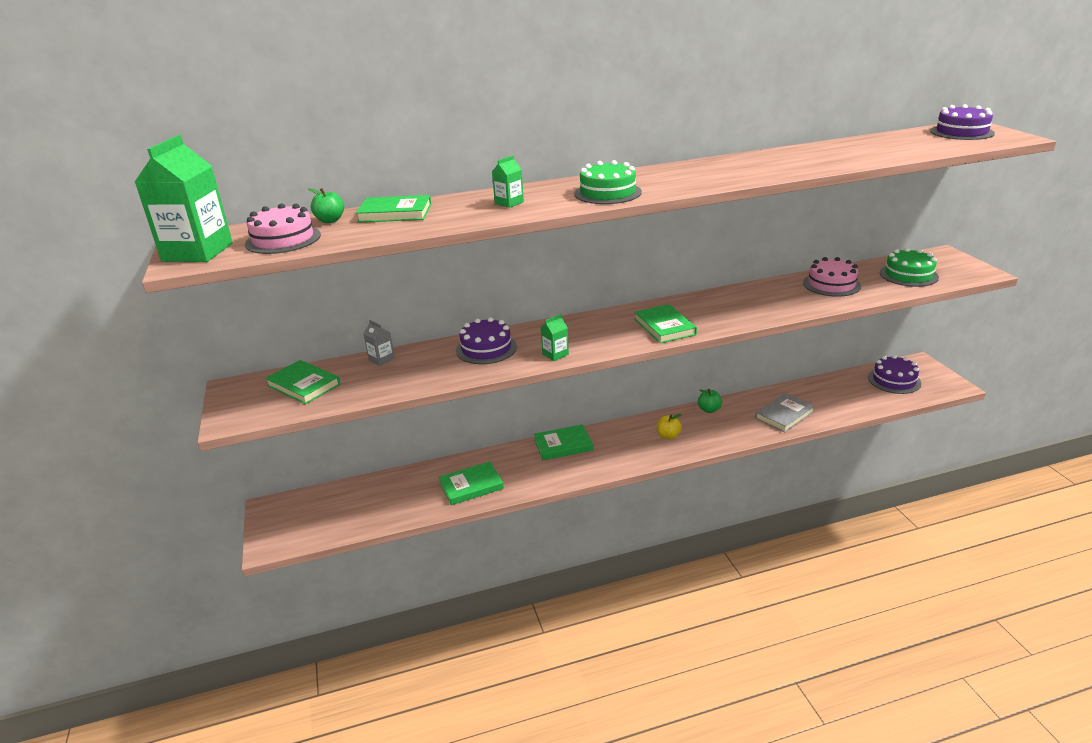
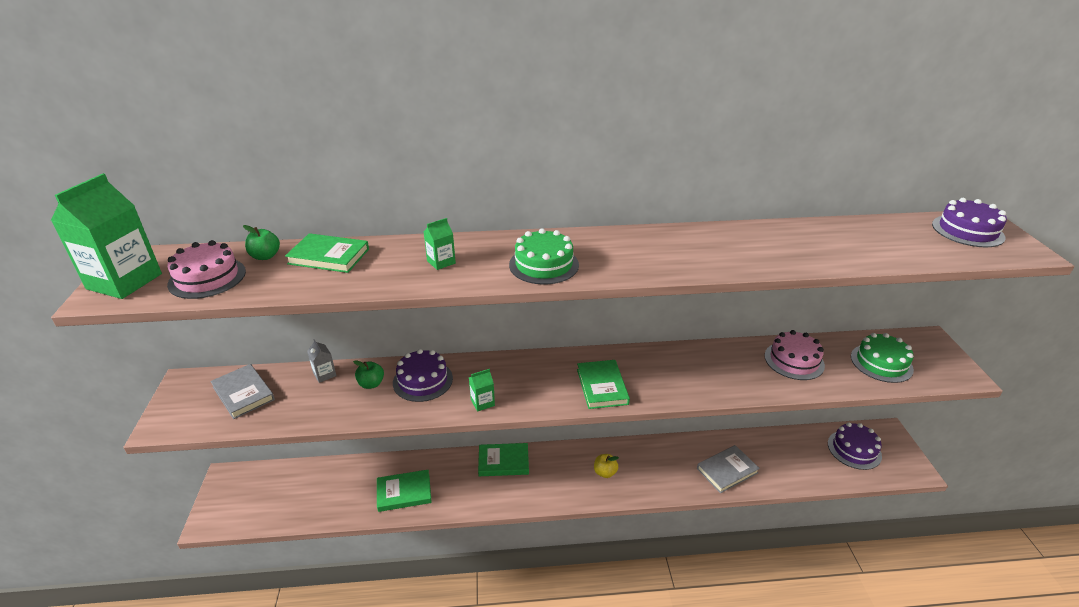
camera: 10 degrees right, 5 degrees up
(303, 385) = (243, 393): green book -> grey book
(709, 409) = (655, 448): green apple -> green apple (371, 384)

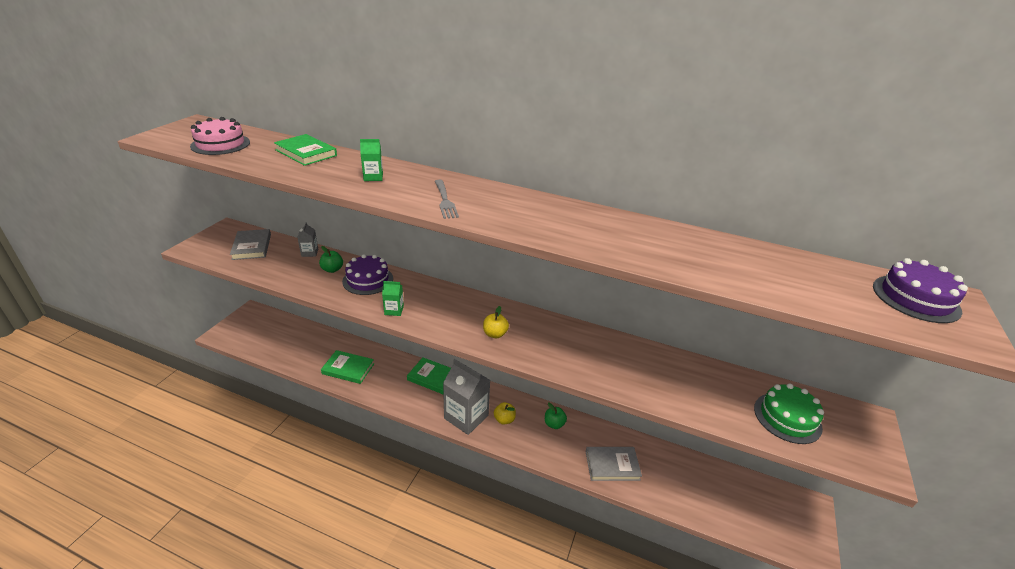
camera: 25 degrees right, 0 degrees up
(124, 281) = (176, 133): green carton -> none
(265, 256) = (269, 142): green apple -> green apple (554, 424)
(544, 265) = (445, 200): green cake -> grey fork
(567, 487) = (466, 417): none -> grey carton
(602, 386) = (495, 334): green book -> yellow apple
(794, 360) = (692, 380): pink cake -> none
(854, 449) = (758, 504): purple cake -> none

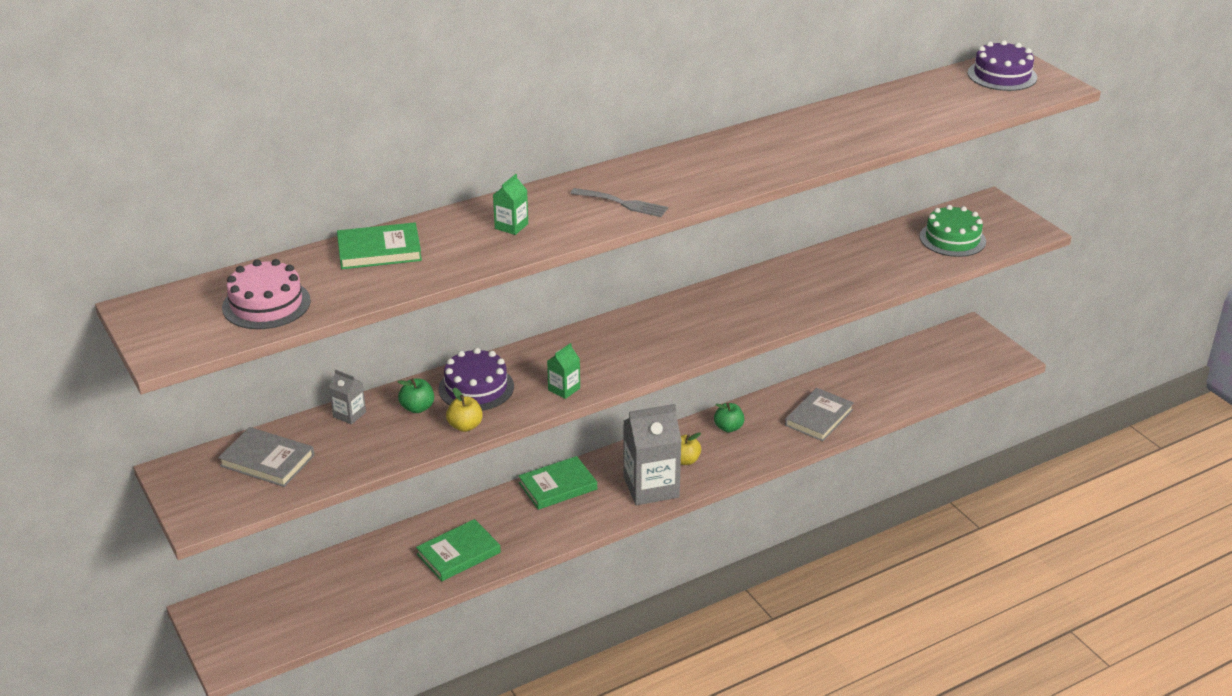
camera: 50 degrees left, 0 degrees up
(495, 334) = (683, 338): yellow apple -> yellow apple (465, 426)

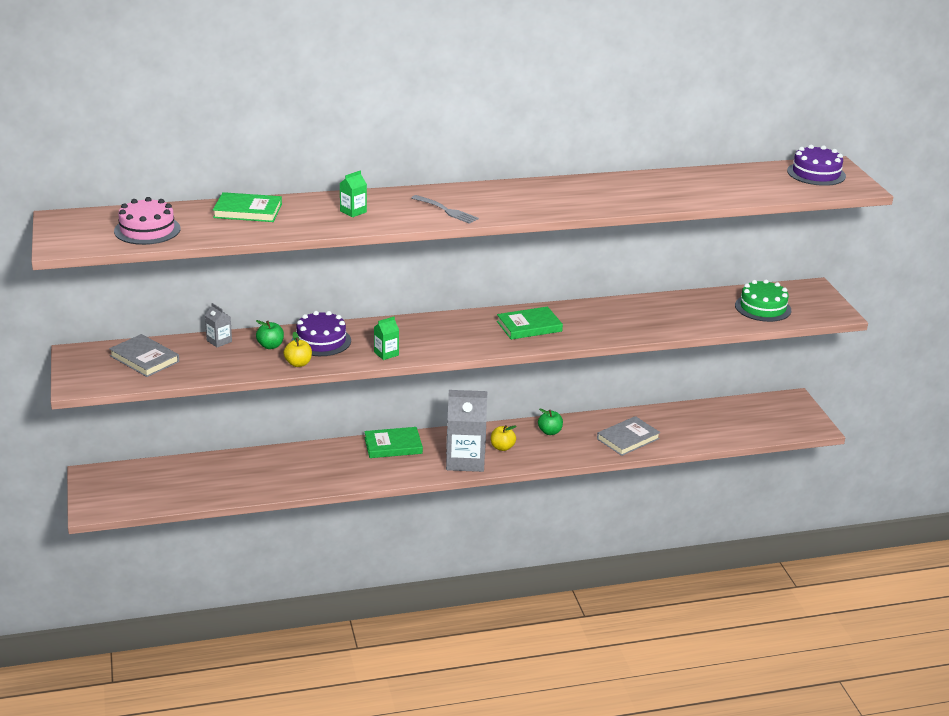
camera: 15 degrees right, 5 degrees down
(458, 553) = (294, 475): green book -> green book (529, 326)

